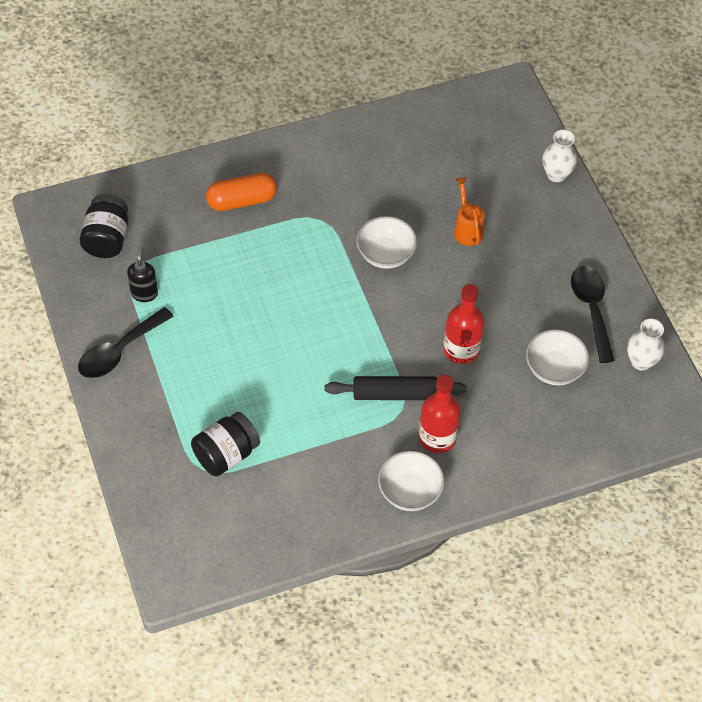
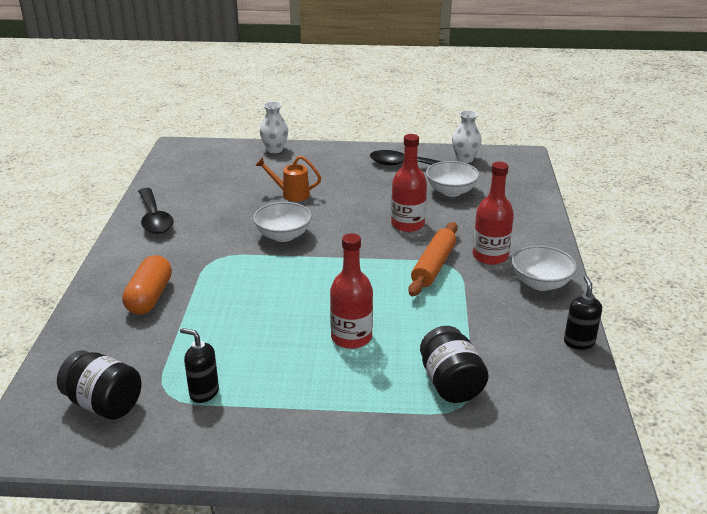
camera: 65 degrees left, 25 degrees down
(119, 351) = (266, 433): black spoon -> black spoon (154, 218)
(254, 365) = (351, 337): none -> red bottle
(327, 540) = (579, 342): none -> black soap dispenser
(394, 394) = (433, 266): black rolling pin -> orange rolling pin

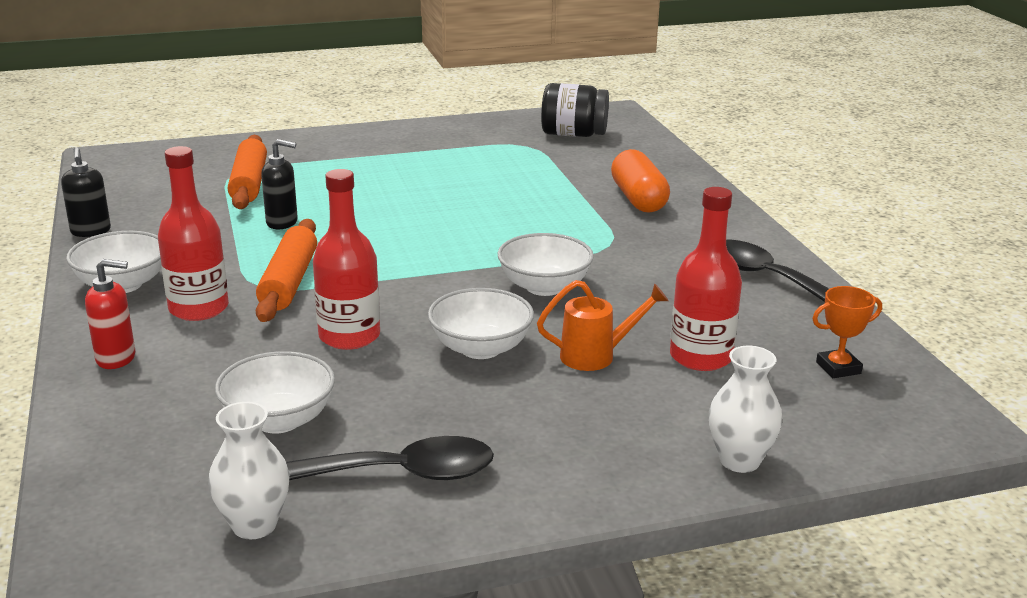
camera: 160 degrees right, 5 degrees down
(189, 172) = (838, 368): none -> orange trophy
(204, 392) = (493, 149): black soap dispenser -> black soap dispenser (282, 223)
(343, 207) = (481, 348): none -> white bowl
(351, 337) = (372, 200): red bottle -> red bottle (701, 357)
(450, 384) = (249, 183): black jar -> orange rolling pin
(532, 233) = (116, 358): none -> red soap dispenser

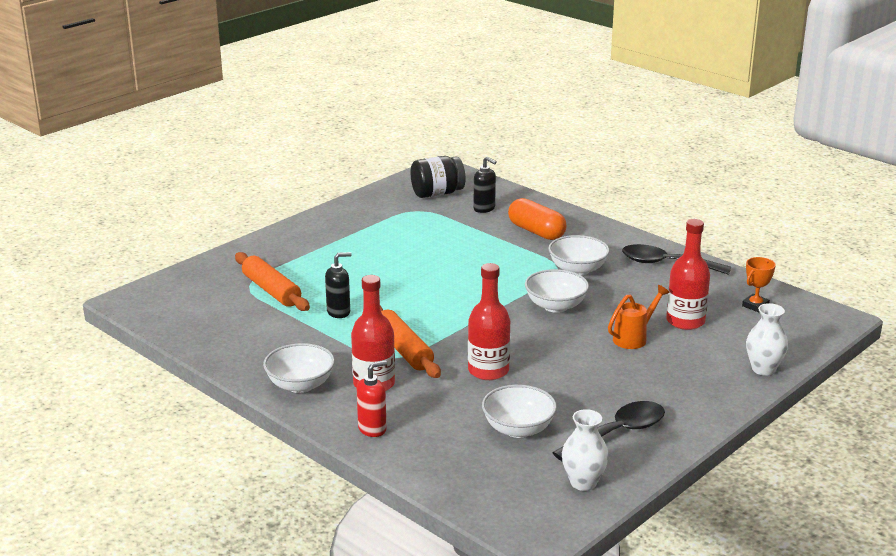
camera: 30 degrees left, 0 degrees up
(91, 231) = (217, 357): black soap dispenser -> black soap dispenser (484, 209)
(481, 348) = (569, 353): white bowl -> white bowl (577, 270)

